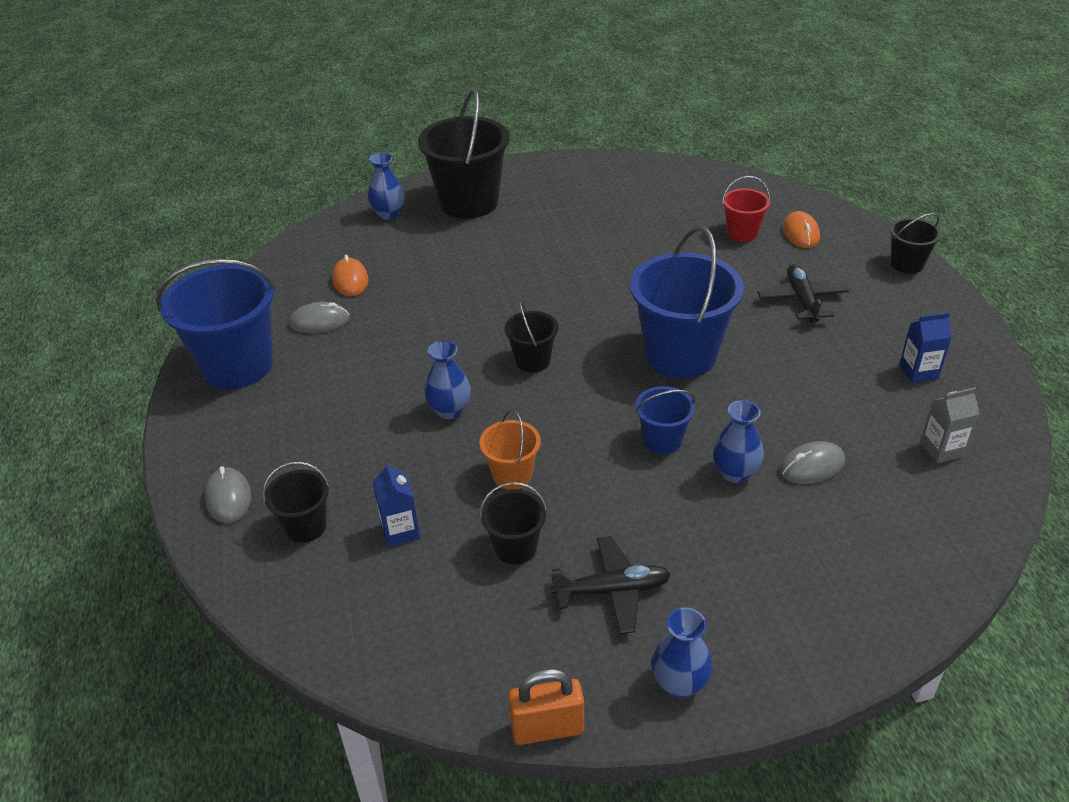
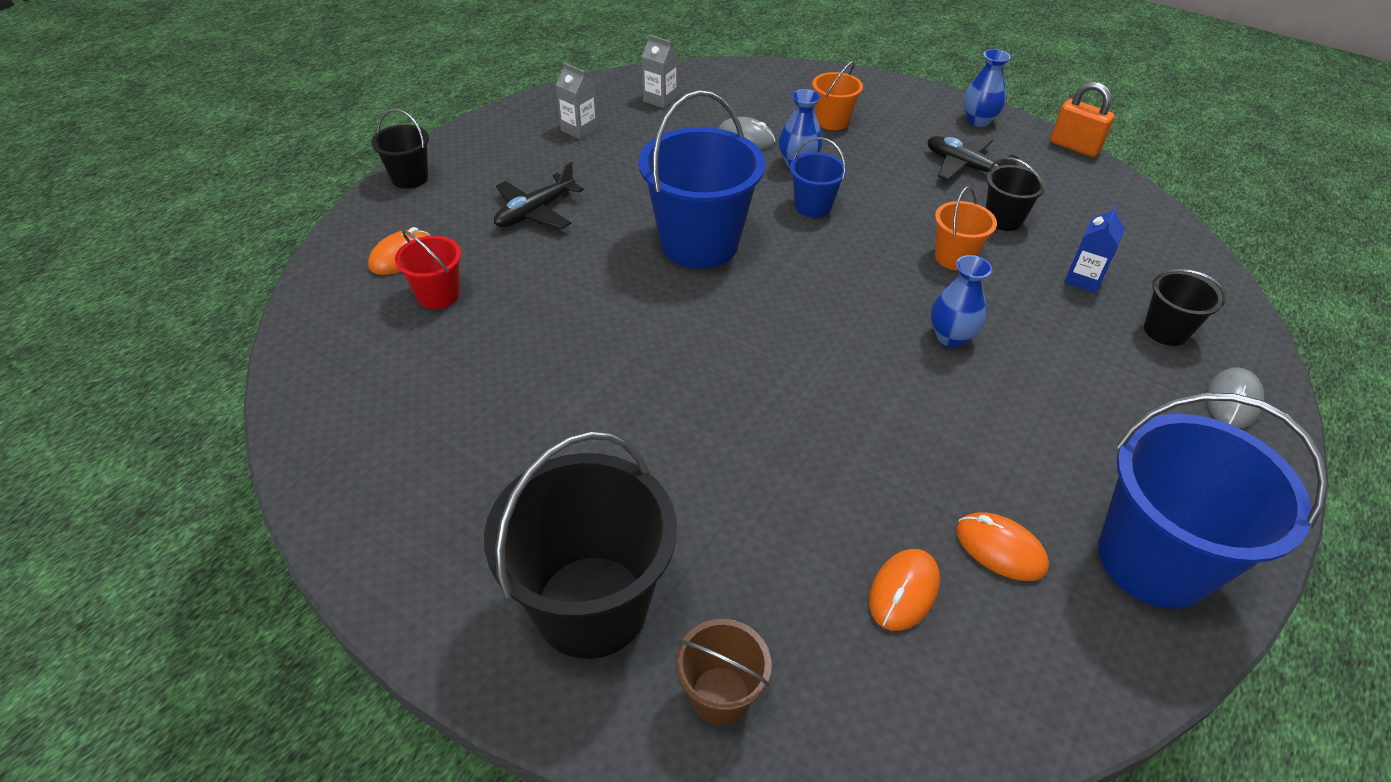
camera: 135 degrees left, 5 degrees up
(320, 321) = (1000, 549): grey mouse -> orange mouse
(388, 214) = (720, 695): blue vase -> brown bucket
(532, 361) = (822, 325): black bucket -> none
(790, 550) = (832, 121): none -> orange bucket
(918, 372) = (579, 129): blue carton -> grey carton

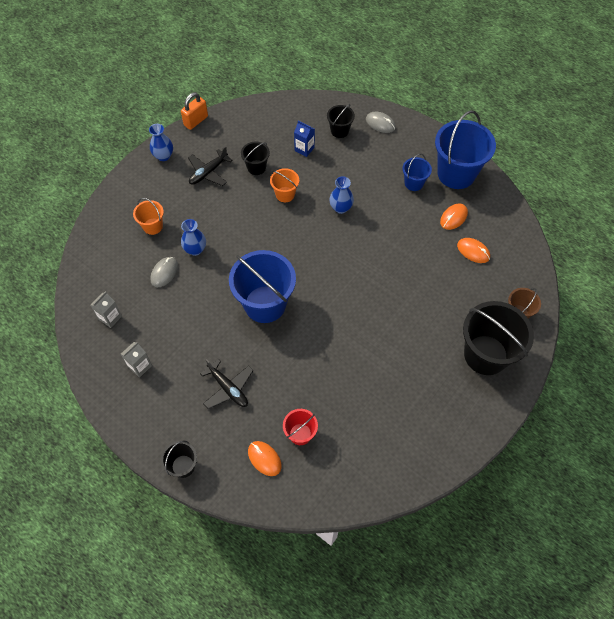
camera: 85 degrees left, 15 degrees up
(813, 206) = (237, 248): blue bucket -> blue bucket (414, 183)

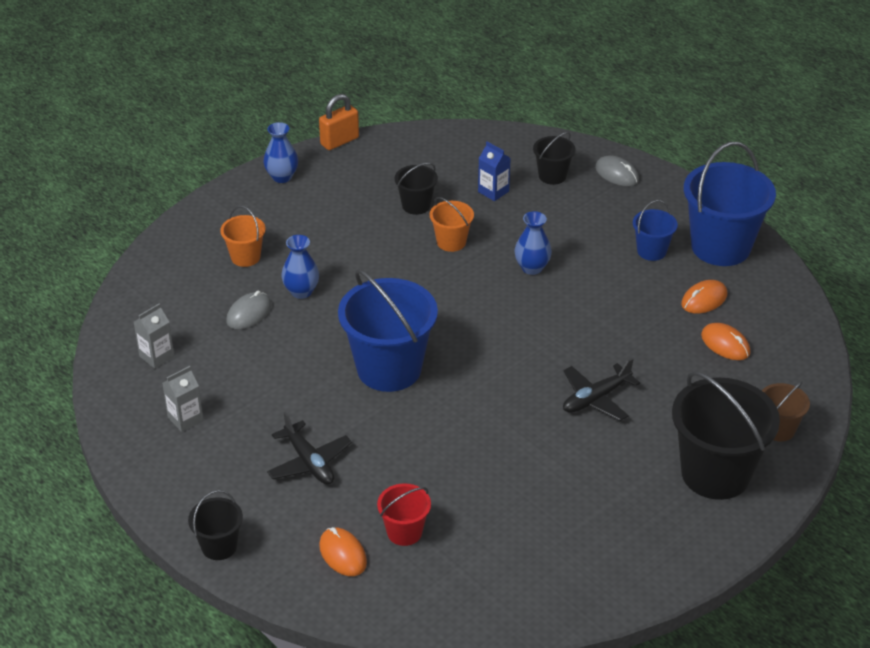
camera: 10 degrees right, 20 degrees down
(208, 172) = (343, 203): black plane -> black plane (596, 398)

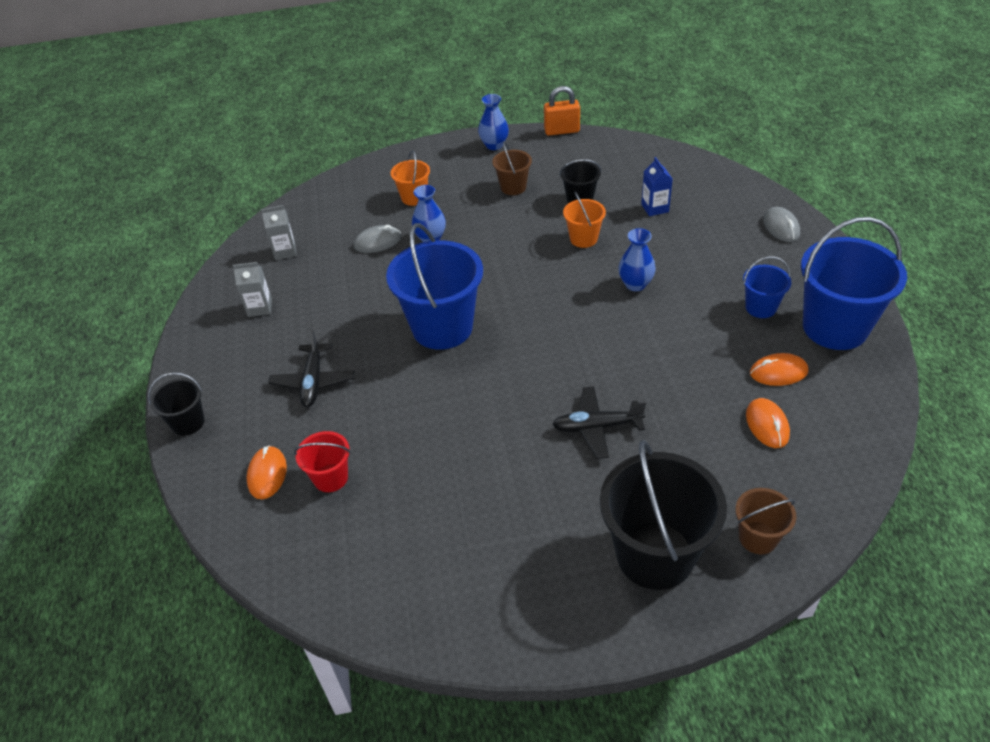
camera: 35 degrees right, 5 degrees up
(340, 214) = (513, 187): none -> brown bucket
(552, 176) = (718, 210): black bucket -> none

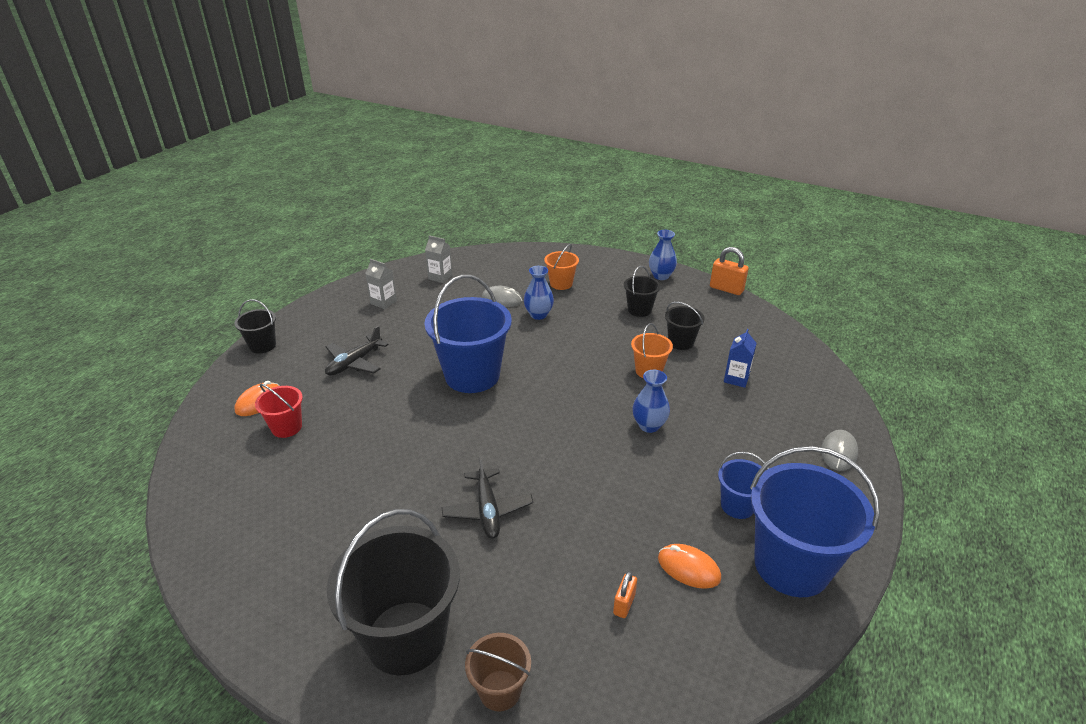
camera: 35 degrees right, 10 degrees down
(513, 187) = (639, 310): brown bucket -> black bucket
(597, 427) = (487, 510): black plane -> black plane turned 135 degrees counterclockwise
(767, 425) = (624, 604): orange mouse -> orange padlock

